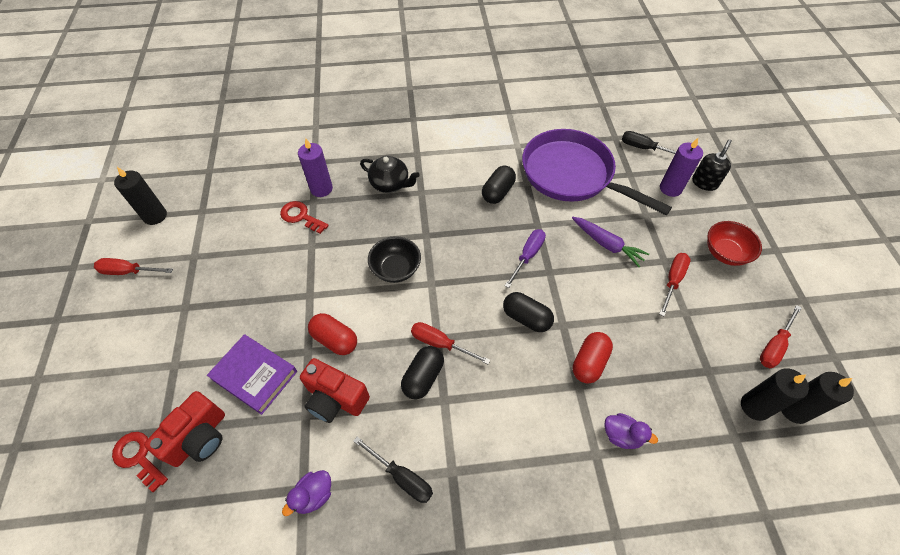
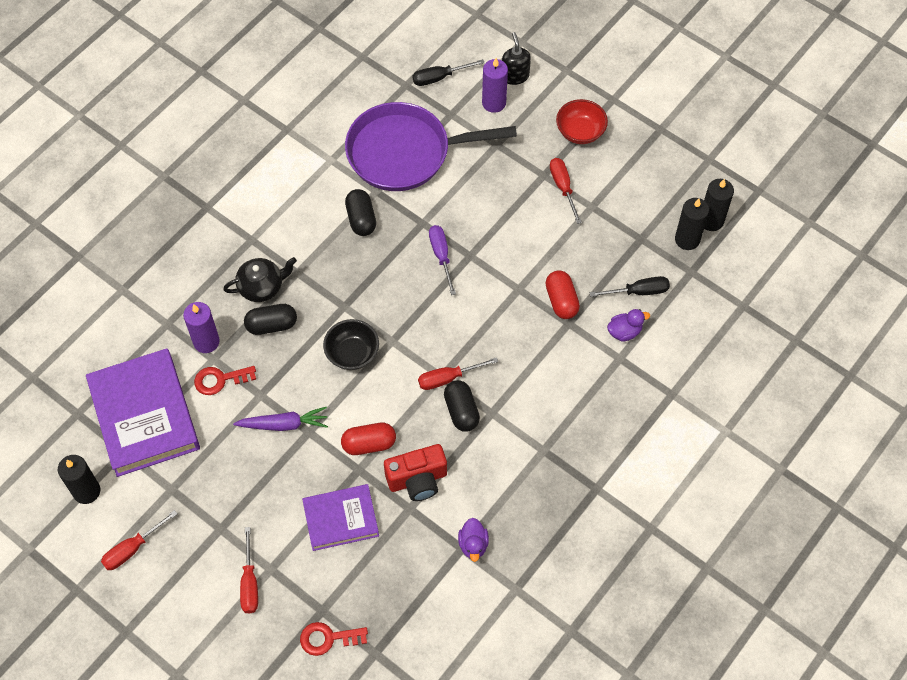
camera: 45 degrees left, 5 degrees up
(199, 438) = (354, 589): red camera -> none
(237, 201) = (144, 416): none -> purple book
(402, 477) = (516, 482): black screwdriver -> black screwdriver (638, 291)
(526, 318) = (489, 306): black capsule -> black capsule (271, 325)
(607, 244) = (490, 196): purple carrot -> purple carrot (284, 424)
(774, 346) = (667, 183): red screwdriver -> red screwdriver (250, 583)

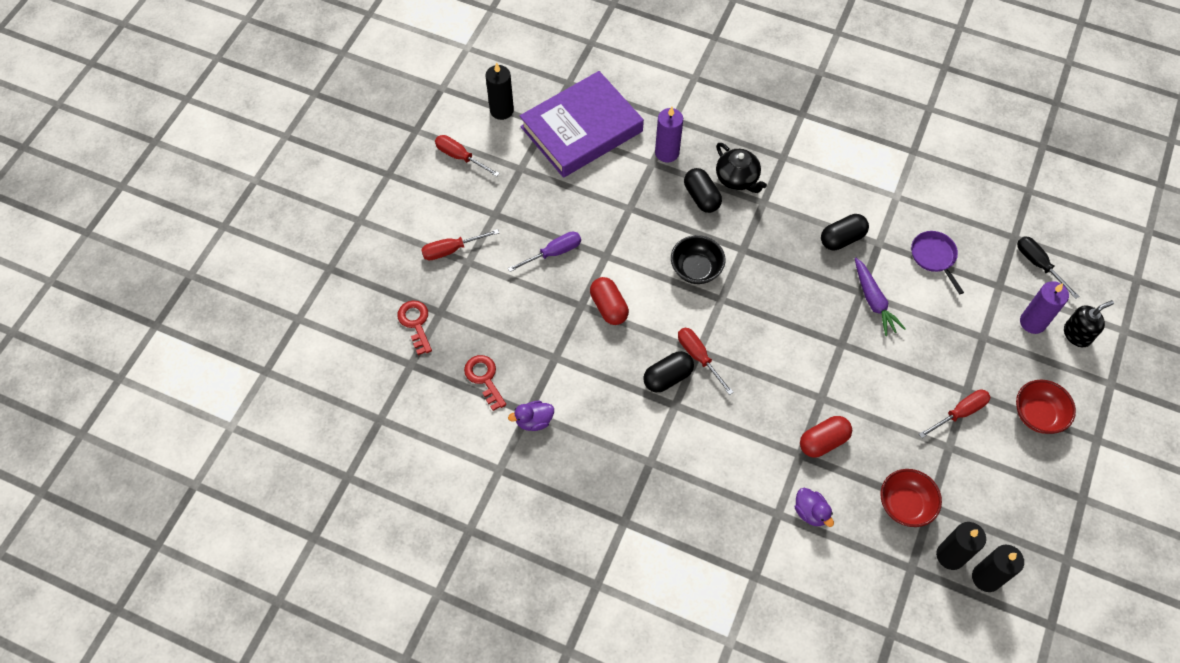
camera: 75 degrees right, 0 degrees up
(220, 380) = (633, 173): red key -> red key (484, 378)
(284, 424) = (606, 234): purple carrot -> purple carrot (873, 301)
(341, 519) = (528, 304): purple book -> none
(405, 152) = (934, 257): purple pan -> purple pan, size x0.43
(417, 480) = (585, 357): red camera -> none
(441, 256) = (830, 318): purple screwdriver -> purple screwdriver (553, 253)
(635, 257) = (905, 505): none -> red bowl
(638, 291) = (864, 517): black screwdriver -> none

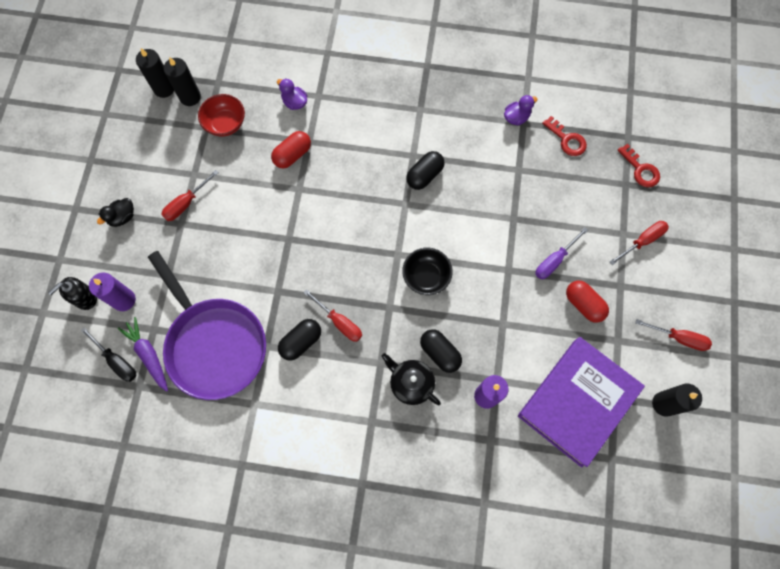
camera: 165 degrees right, 10 degrees up
(608, 307) = (490, 222): red capsule -> red capsule (583, 304)
(698, 357) = (404, 198): red screwdriver -> red screwdriver (339, 322)
(873, 301) = (265, 285): purple carrot -> purple carrot (148, 355)
(934, 257) = (214, 344): purple pan -> purple pan, size x2.32
(1037, 415) = (122, 217): red bowl -> black duck

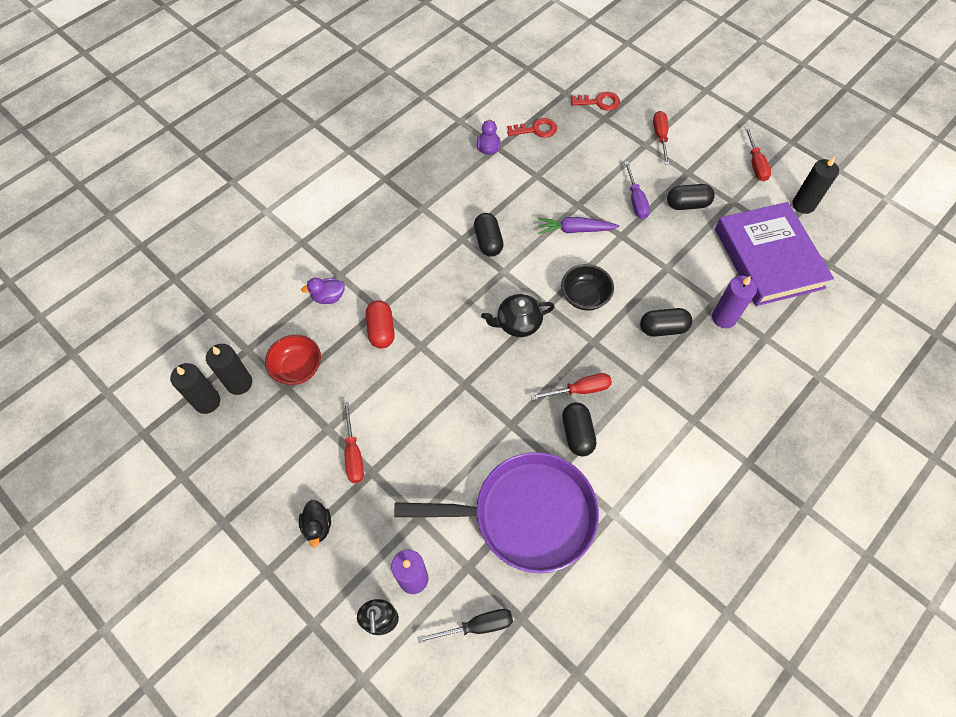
camera: 55 degrees left, 10 degrees down
(148, 355) = (493, 588): purple carrot -> purple carrot (575, 230)
(411, 383) = (676, 367): black teapot -> black teapot (518, 323)
(583, 304) = (687, 204): red capsule -> black capsule
(679, 338) = (755, 164): red screwdriver -> red screwdriver turned 120 degrees clockwise

